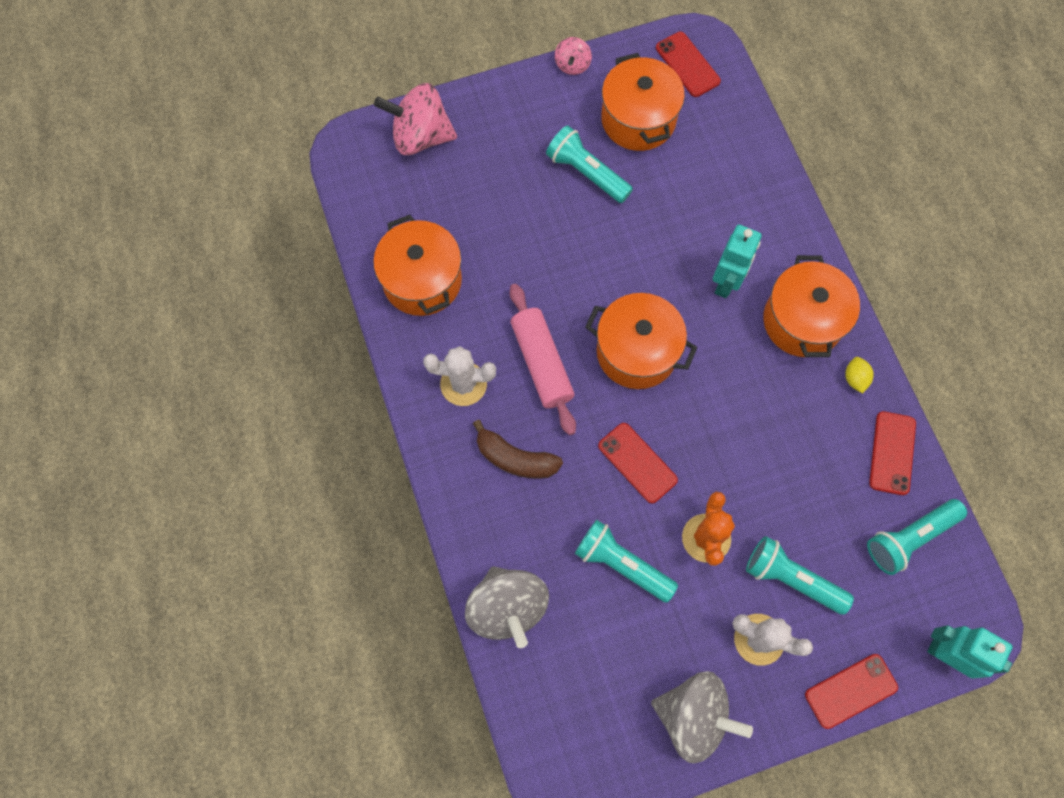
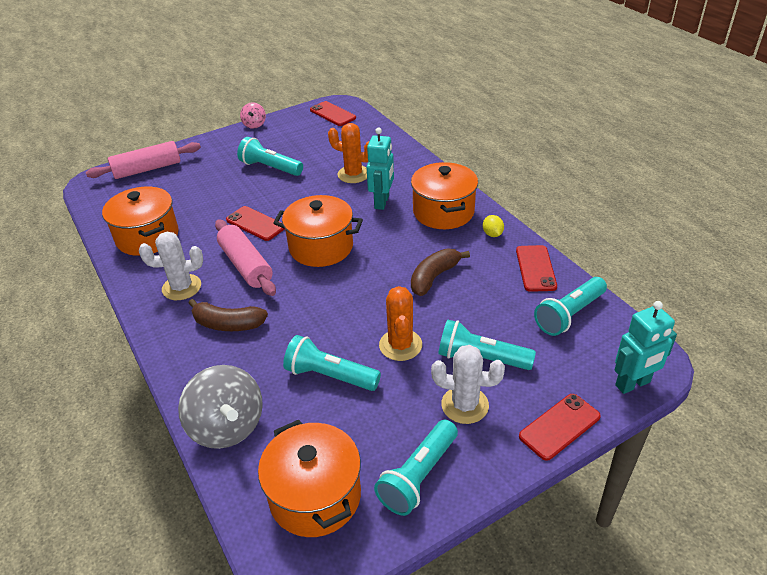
camera: 10 degrees left, 30 degrees down
(420, 136) = (147, 169): pink spinning top -> pink rolling pin
(637, 463) = (332, 309): red phone -> red phone (255, 224)
(638, 119) = (303, 140): orange pot -> orange pot (315, 496)
(693, 716) = (418, 476): grey spinning top -> turquoise flashlight
(697, 214) = (353, 174): none -> orange cactus
(765, 439) = (434, 277): none -> brown banana
(947, 655) = (633, 384): turquoise robot -> turquoise robot turned 135 degrees clockwise

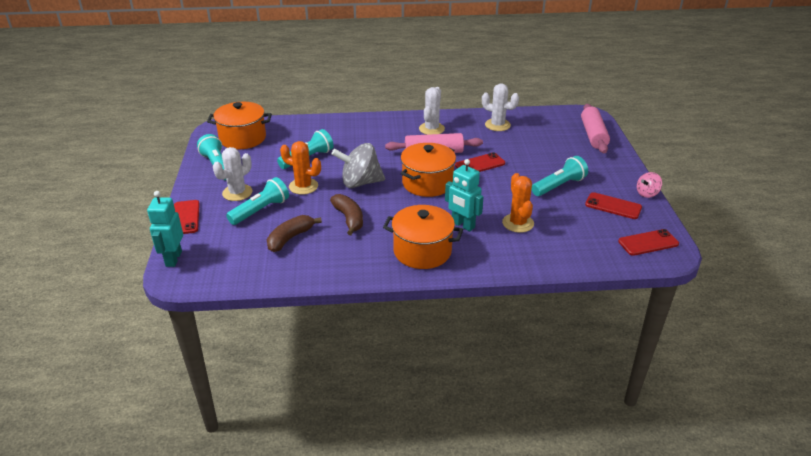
camera: 115 degrees right, 5 degrees down
(147, 237) = (497, 125): orange pot -> white cactus
(227, 427) = (308, 125): grey spinning top -> grey spinning top (360, 183)
(228, 324) = (382, 137): brown banana -> brown banana (290, 238)
(254, 125) = (647, 193): pink spinning top -> pink spinning top turned 60 degrees counterclockwise
(353, 174) = (518, 223): orange cactus -> orange cactus turned 60 degrees counterclockwise
(492, 234) = (370, 265): yellow lemon -> none
(535, 268) = (310, 269): red phone -> red phone (613, 206)
(569, 315) = (251, 262): turquoise flashlight -> none

